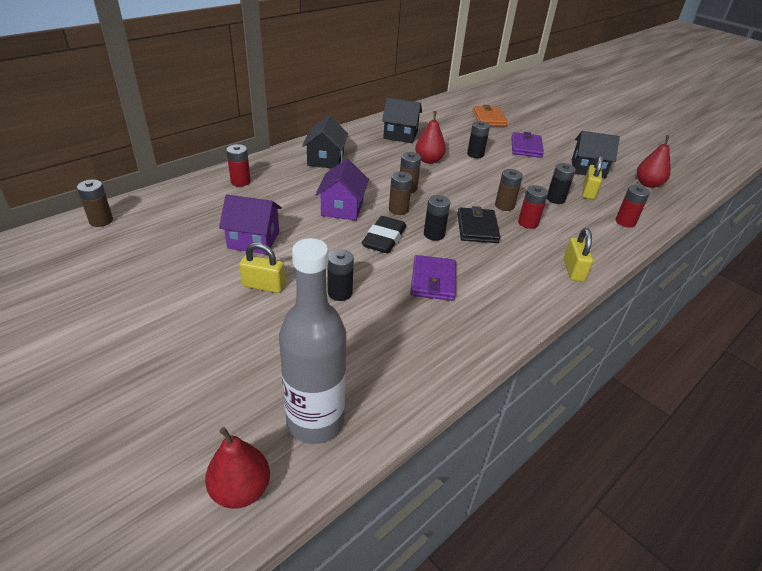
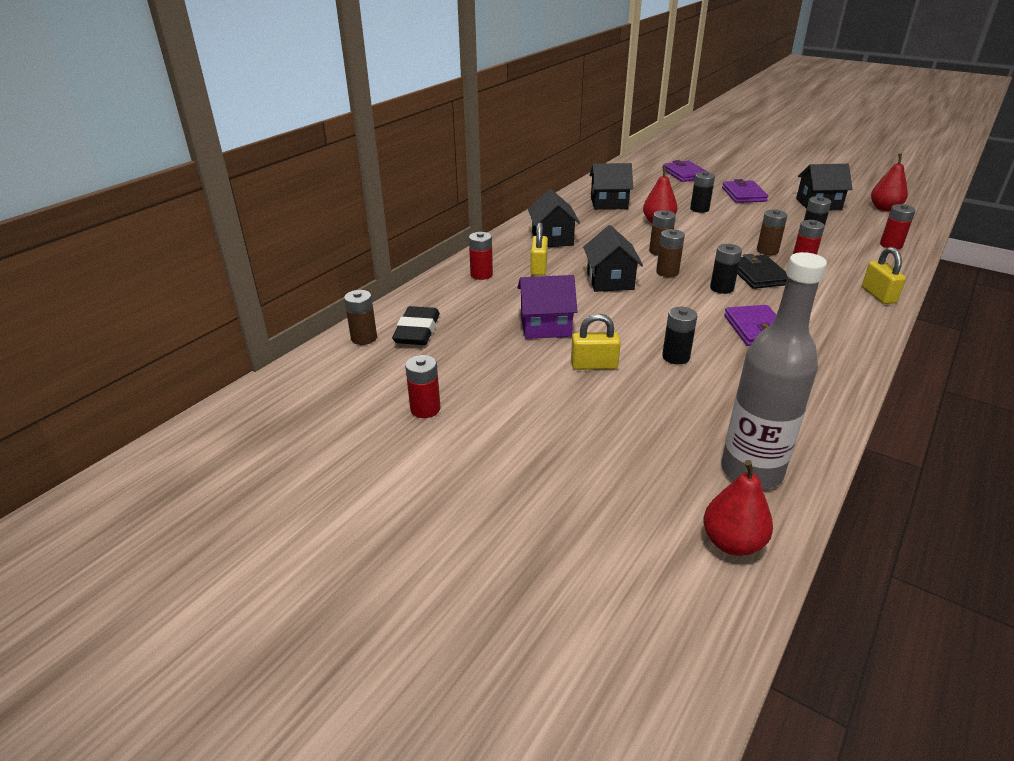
camera: 10 degrees left, 5 degrees down
(94, 296) = (425, 409): none -> red battery
(342, 208) = (610, 281): purple house -> black house
(384, 239) = (676, 301): black eraser -> black eraser (417, 331)
(489, 119) = (684, 174): orange wallet -> purple wallet
(588, 192) = (835, 225): yellow padlock -> yellow padlock (538, 268)

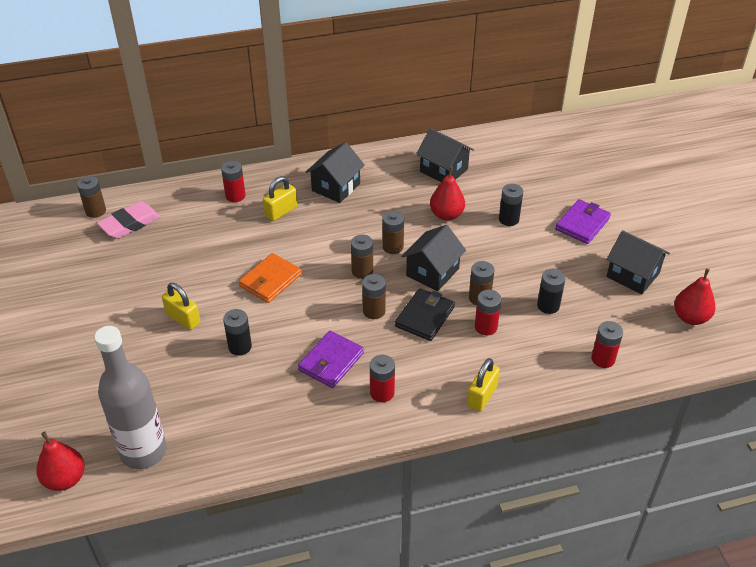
camera: 40 degrees right, 10 degrees up
(417, 331) = (130, 224): black eraser -> pink eraser
(425, 409) = (54, 287): red battery -> red battery (382, 393)
(545, 326) = (205, 268): purple house -> none
(610, 281) = (308, 254): black house -> black house (432, 272)
(614, 308) = (270, 280): none -> orange wallet
(684, 174) = (575, 168): purple wallet -> none
(721, 288) = (374, 311): black battery -> brown battery

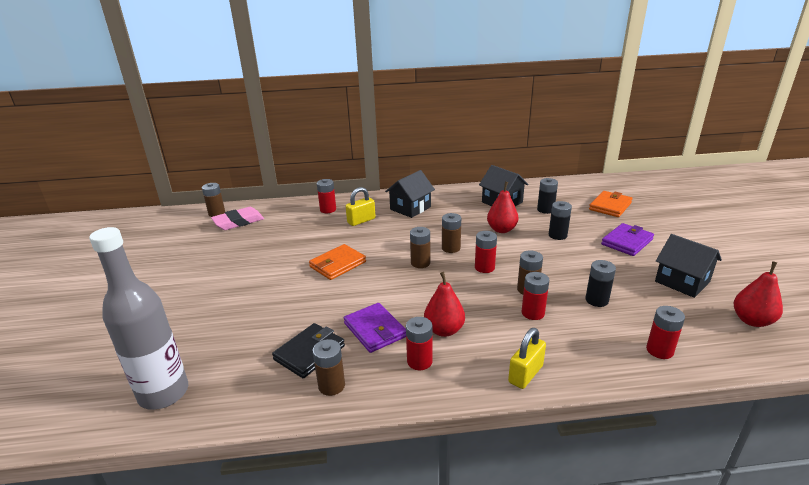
camera: 10 degrees right, 15 degrees down
(65, 479) = (75, 412): red pear -> red pear (444, 330)
(183, 319) = (252, 286): yellow padlock -> none
(240, 346) = (293, 311): black battery -> black battery (545, 210)
(331, 362) = (375, 330): purple wallet -> purple wallet turned 75 degrees counterclockwise
(374, 311) = (425, 293): brown battery -> brown battery (331, 386)
(424, 317) = (472, 300): black wallet -> black wallet (309, 353)
(432, 272) = (484, 267): black house -> red battery
(567, 169) = (610, 206): none -> orange wallet

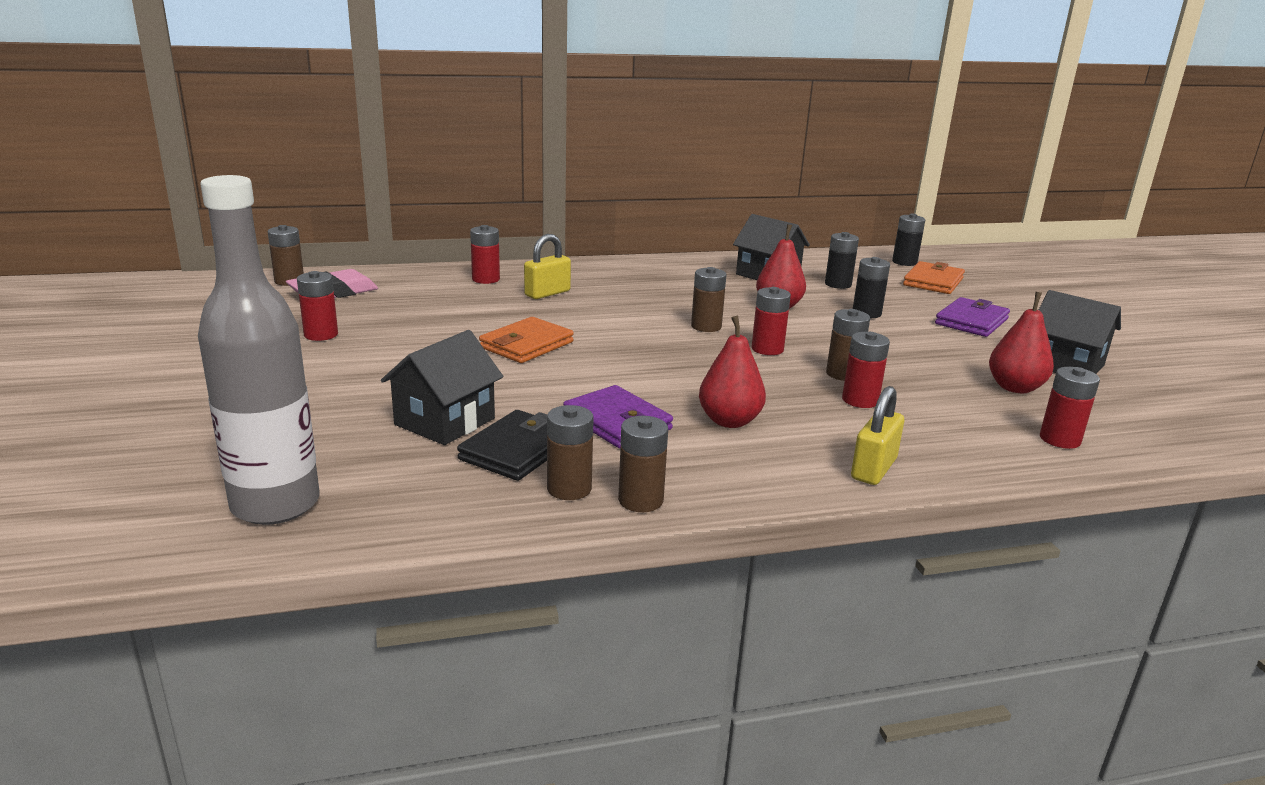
camera: 10 degrees left, 5 degrees down
(410, 208) = (623, 279): black house -> black house (445, 421)
(419, 361) = (703, 457): red battery -> red battery (321, 335)
(420, 263) = (663, 343): brown battery -> brown battery (640, 500)
(596, 300) = (950, 385): black battery -> black battery (904, 262)
(752, 321) = (1176, 406): red pear -> red pear (1015, 388)

